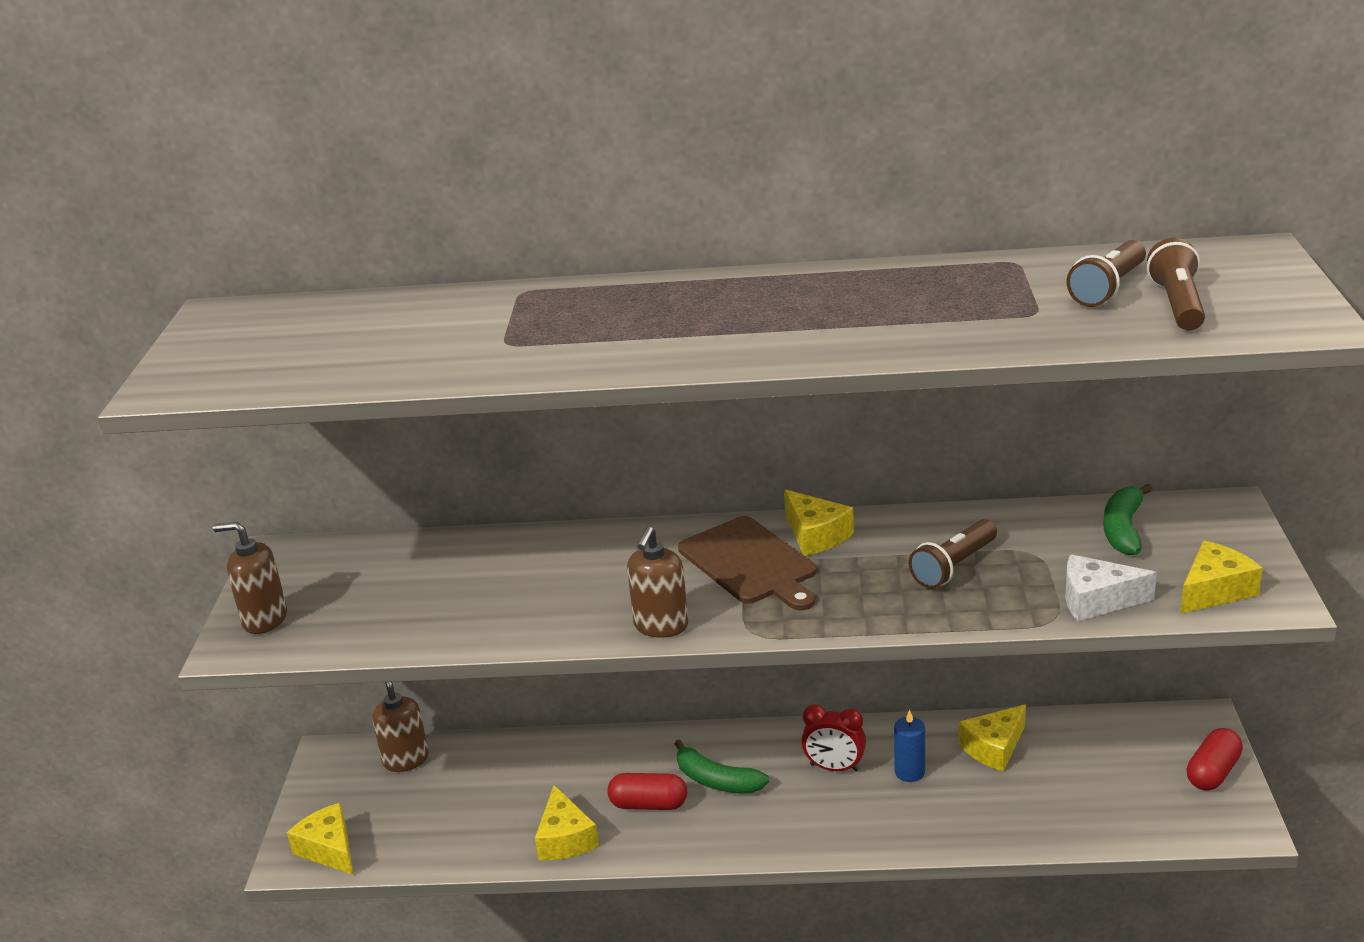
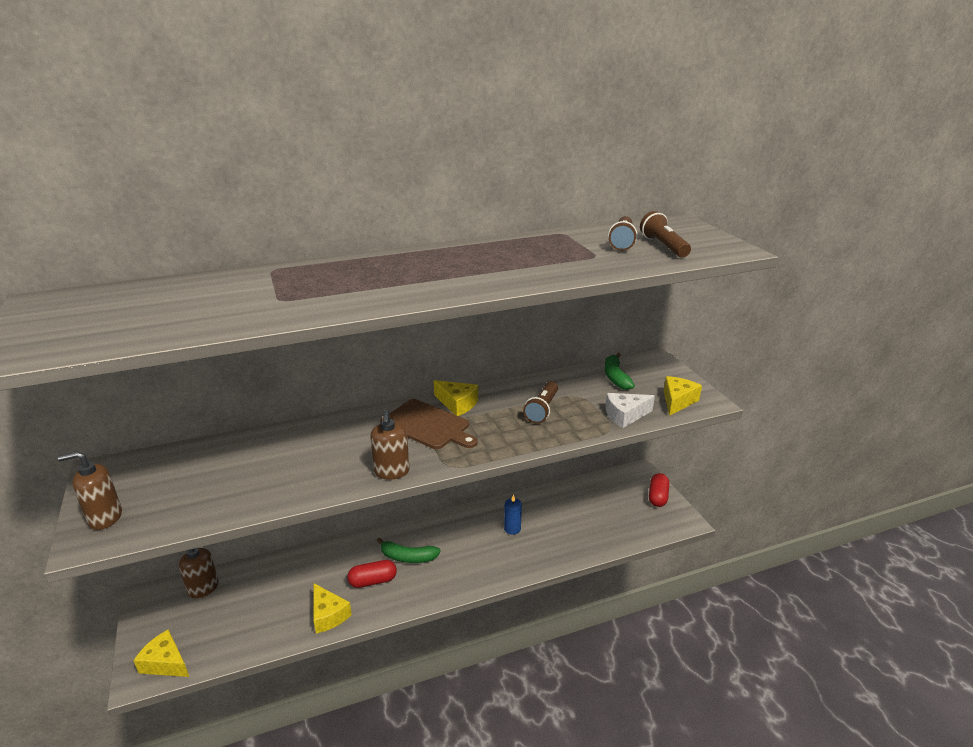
camera: 25 degrees left, 0 degrees up
(834, 768) = (471, 535): red clock -> none
(994, 748) = (549, 506): yellow cheese -> none

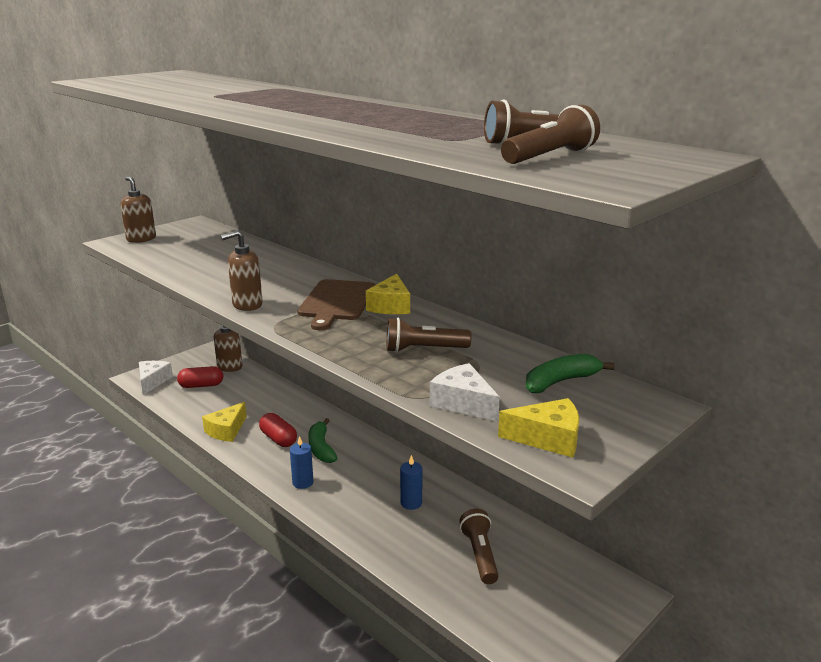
camera: 65 degrees right, 5 degrees down
(165, 663) = (153, 381): yellow cheese -> white cheese
(449, 581) = (302, 482): none -> blue candle
(582, 515) = (480, 555): none -> brown flashlight
(657, 497) = (586, 625): red capsule -> red capsule (201, 385)

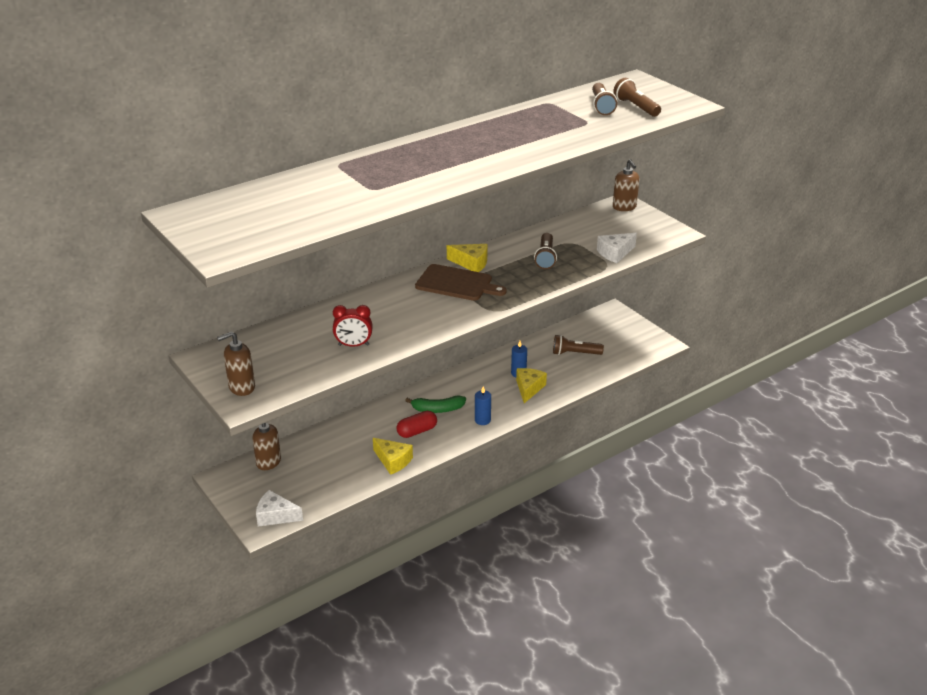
camera: 80 degrees left, 10 degrees up
(201, 385) = (300, 480): red capsule -> none
(203, 268) = (353, 345): none -> red clock
(247, 305) = (450, 321): brown soap dispenser -> brown soap dispenser (624, 207)
(548, 439) = (653, 236): yellow cheese -> yellow cheese (529, 388)
(560, 382) = (595, 223): green banana -> none

